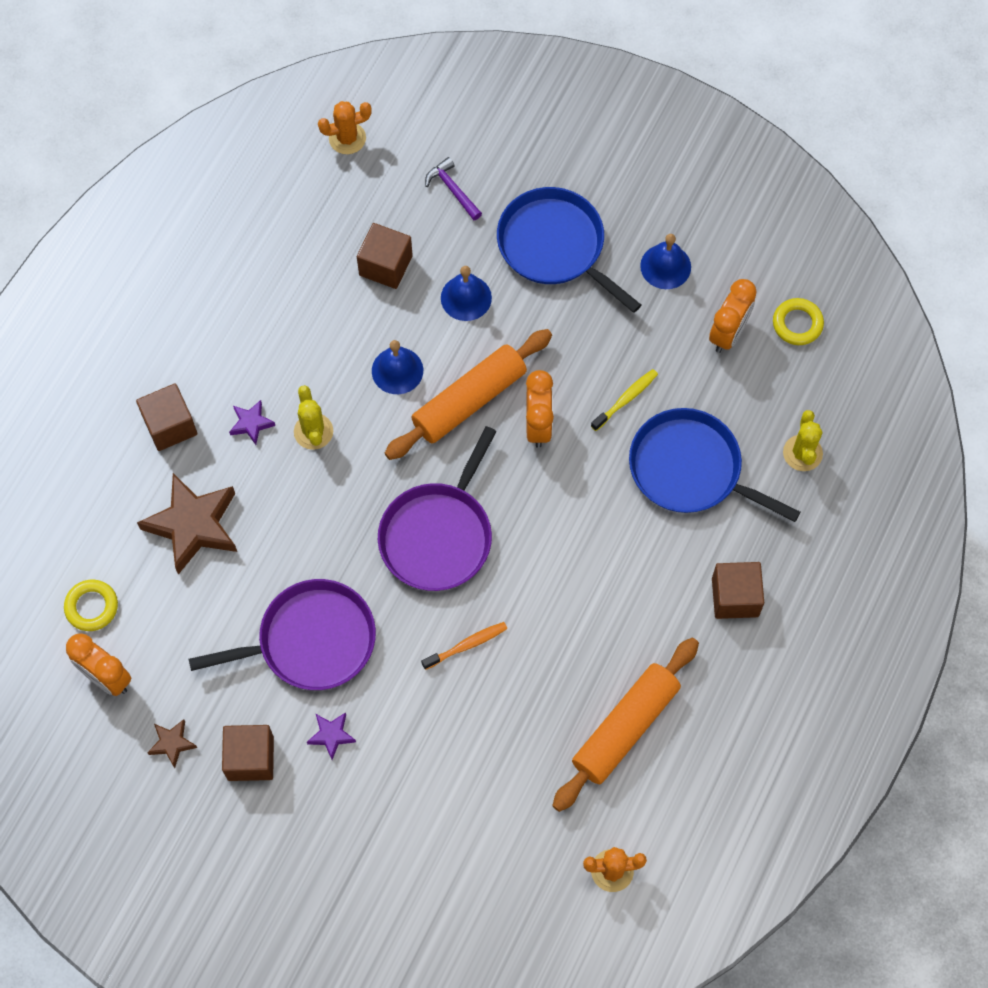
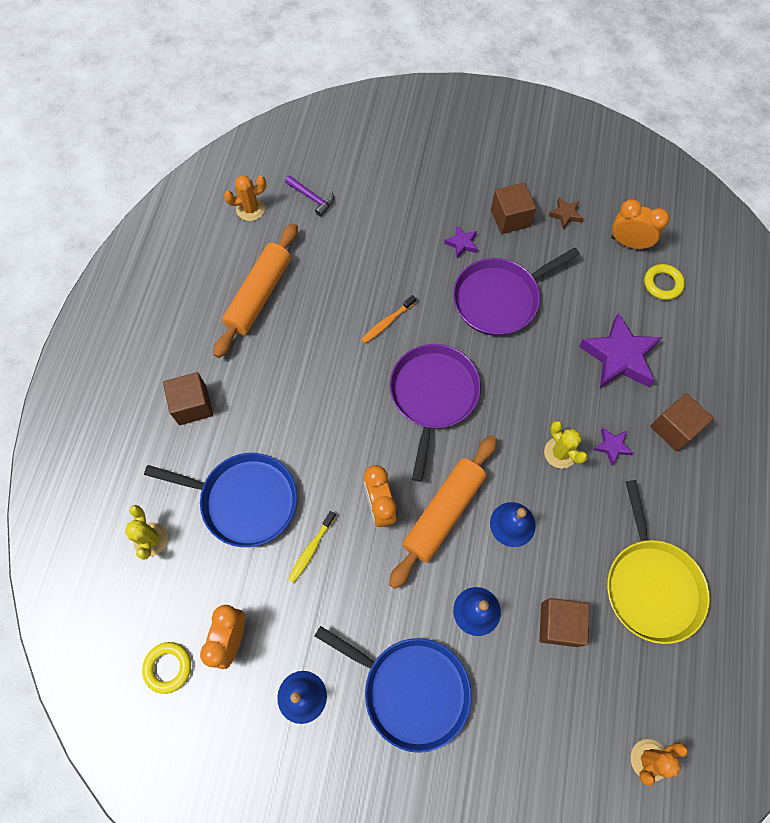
camera: 165 degrees right, 0 degrees up
(193, 525) = (619, 357): brown star -> purple star
(275, 277) = (651, 585): none -> yellow pan
(452, 190) = (526, 727): purple hammer -> purple hammer (312, 198)

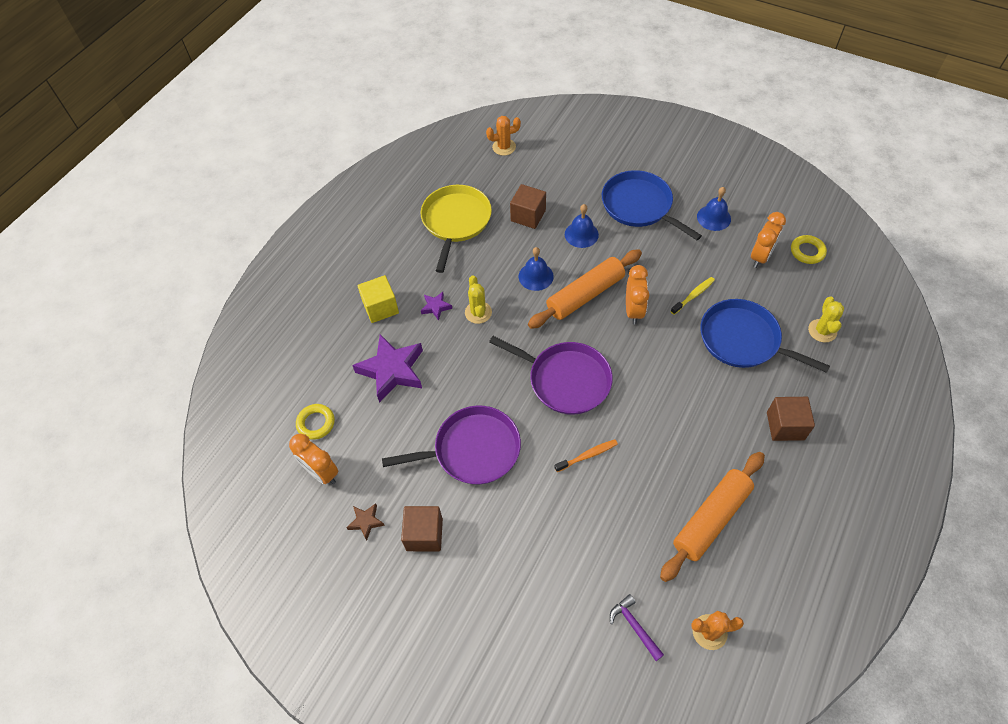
camera: 160 degrees left, 10 degrees down
(433, 395) = (565, 380): purple pan -> purple pan turned 90 degrees counterclockwise
(462, 243) = (486, 519): purple star -> none
(674, 428) = (380, 307): brown cube -> yellow cube

